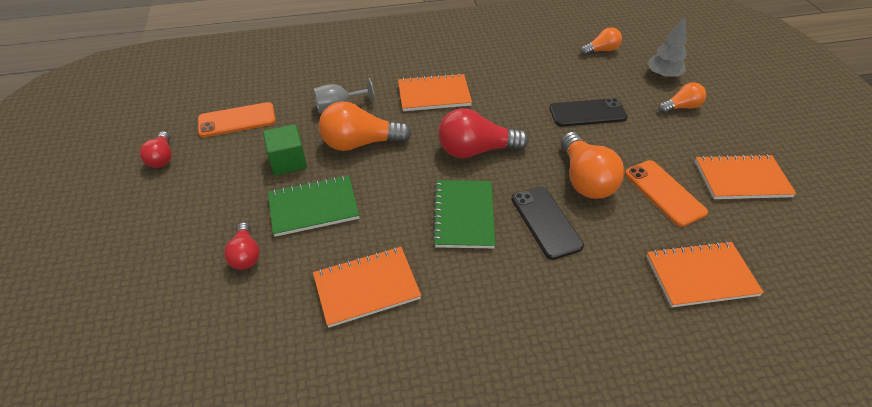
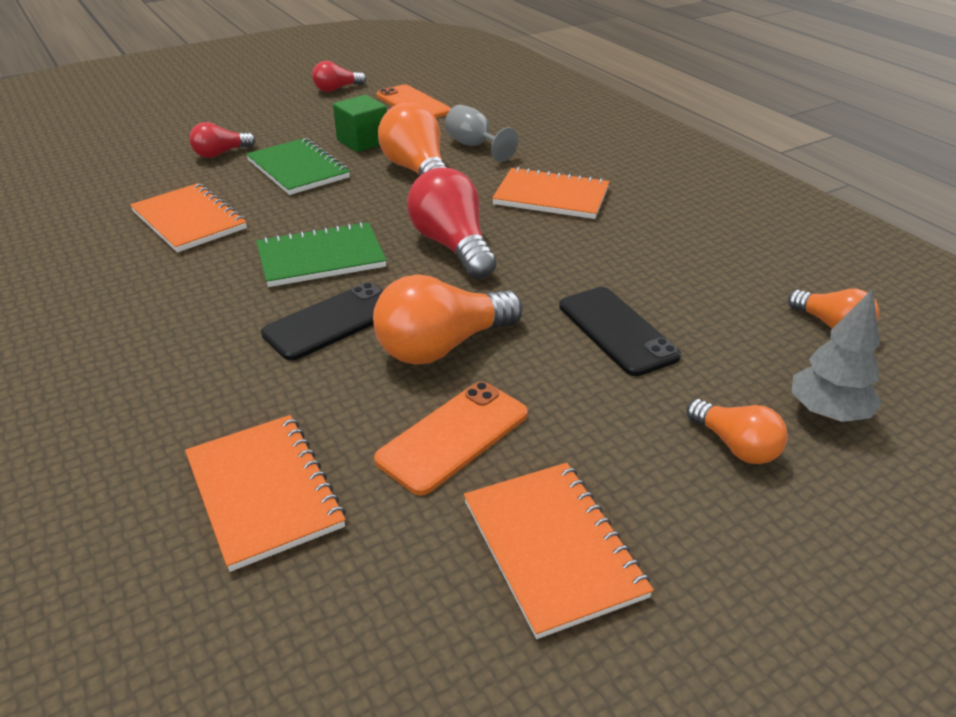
camera: 70 degrees right, 10 degrees down
(434, 94) = (551, 196): orange notebook -> orange notebook turned 45 degrees counterclockwise

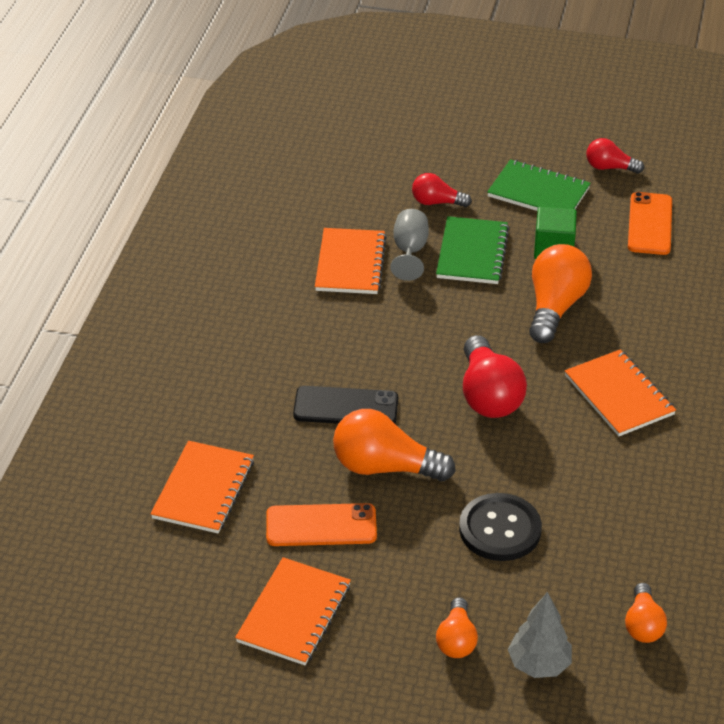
camera: 45 degrees right, 5 degrees up
(321, 257) = (394, 351): green notebook -> green notebook (538, 192)
(453, 246) = (488, 395): red light bulb -> red light bulb turned 150 degrees clockwise
(474, 146) = (634, 306): grey goblet -> grey goblet (410, 251)
(617, 331) = (500, 529): black phone -> black button

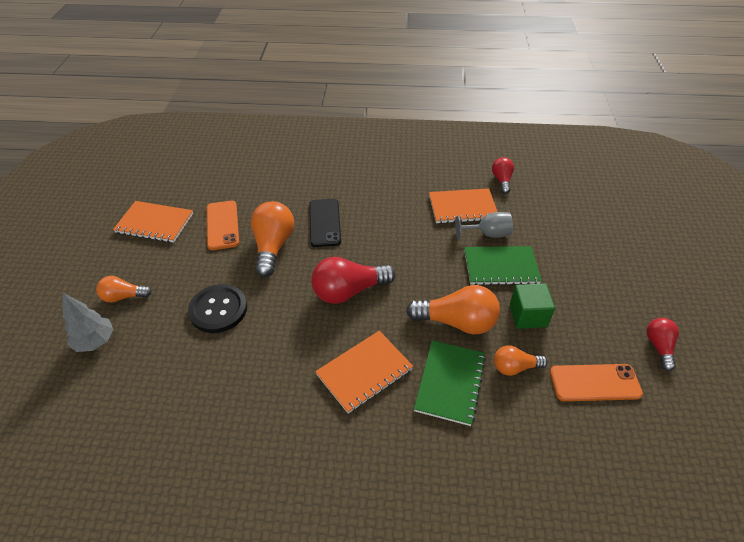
camera: 80 degrees right, 5 degrees up
(203, 489) = (250, 176): orange notebook -> none
(437, 202) = (549, 242): red light bulb -> red light bulb (502, 180)
(538, 192) = (595, 300): green notebook -> green notebook (450, 383)
(643, 624) = (121, 402): orange light bulb -> orange light bulb (514, 367)

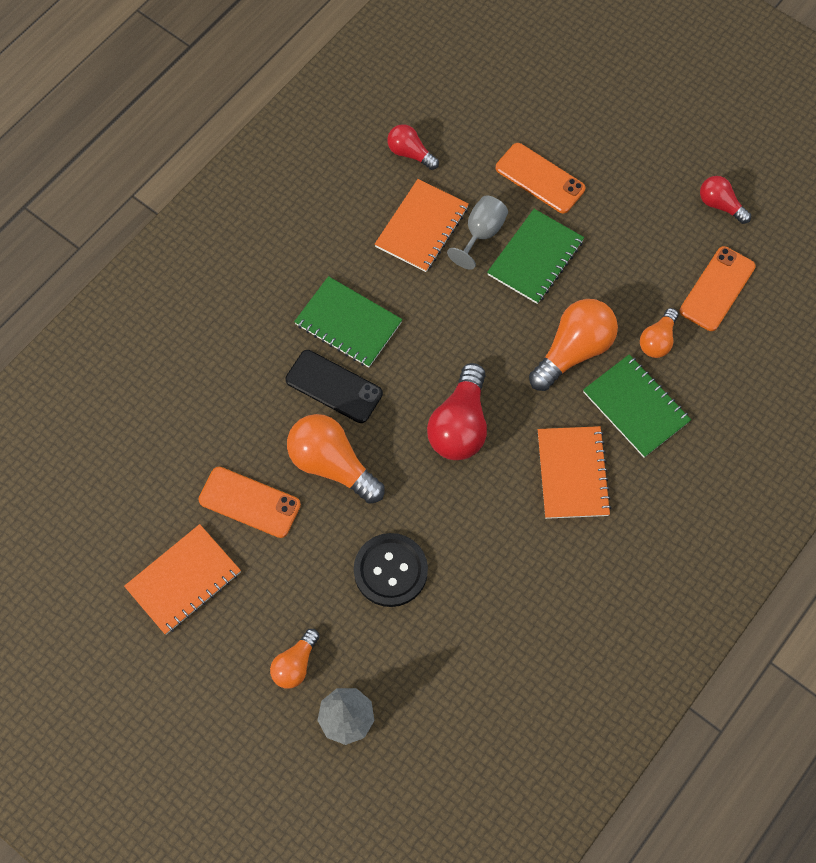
camera: 55 degrees left, 20 degrees up
(370, 209) = (348, 323): none -> green notebook
(528, 315) = (611, 283): green cube -> none
(555, 241) = (540, 178): none -> orange phone

